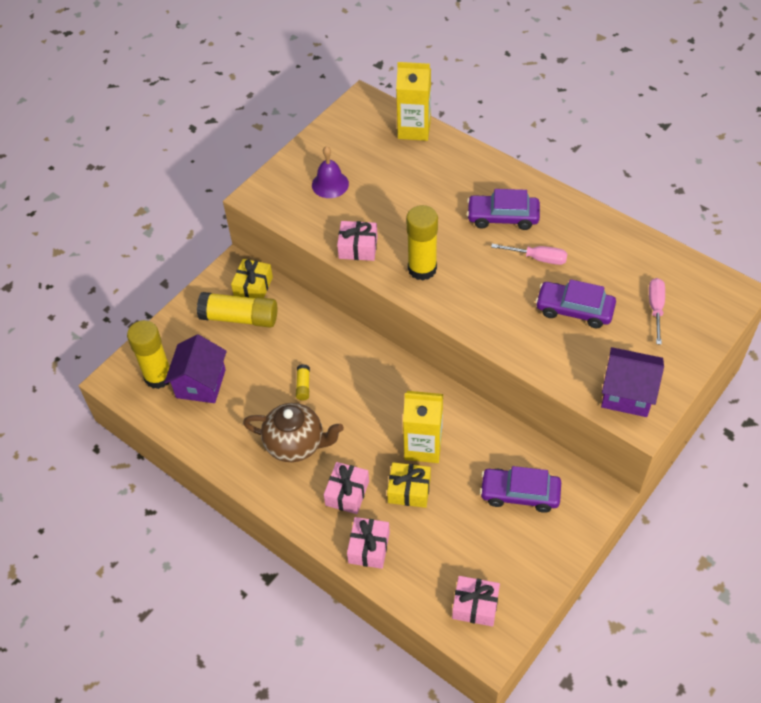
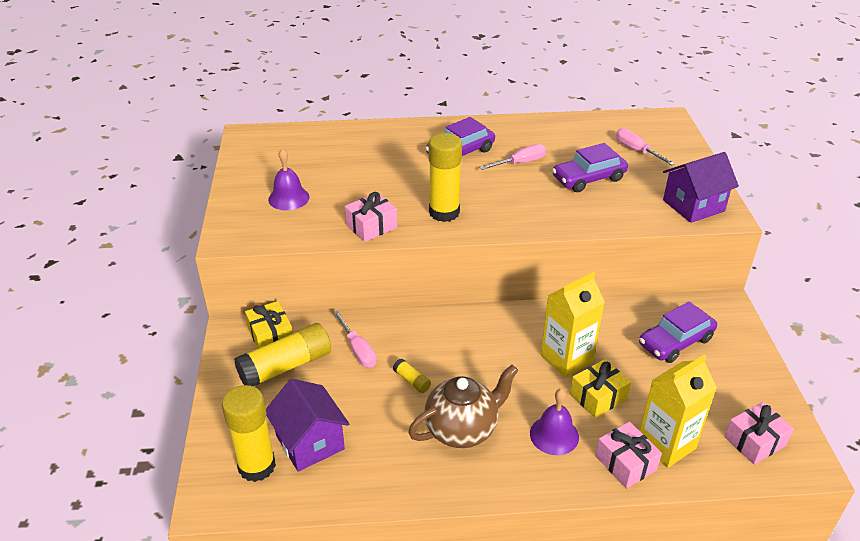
camera: 45 degrees left, 15 degrees down
(294, 337) = (358, 350): none -> pink screwdriver
(347, 493) = (554, 435): pink gift -> purple bell
(414, 129) = (316, 133): yellow carton -> yellow carton (666, 444)

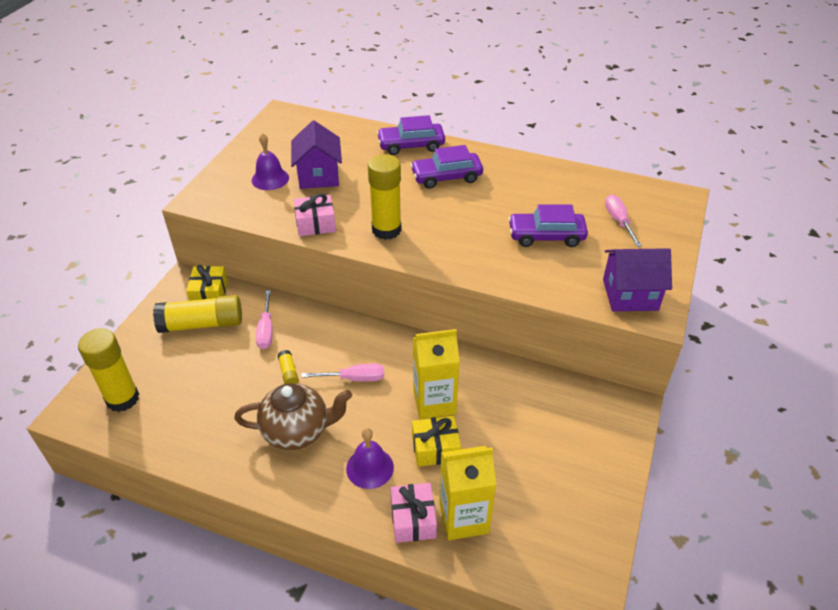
camera: 25 degrees right, 5 degrees up
(310, 442) = (173, 395): purple house -> purple house (318, 176)
(520, 163) = (493, 202): pink screwdriver -> pink screwdriver (354, 378)
(675, 341) = (549, 424): purple car -> purple car (411, 145)
(754, 441) = (552, 550): pink gift -> none

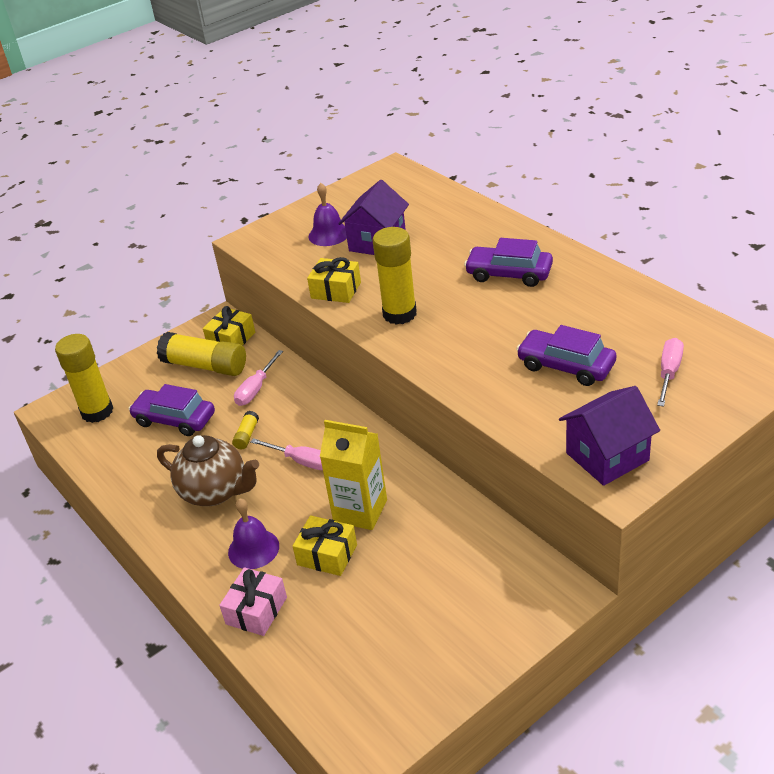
camera: 35 degrees right, 5 degrees down
(315, 224) = (336, 290): pink gift -> yellow gift
(411, 145) = (499, 231): purple car -> purple car (175, 419)
(463, 518) = (303, 629): yellow carton -> none
(630, 295) = (607, 456): purple house -> purple house turned 60 degrees counterclockwise

